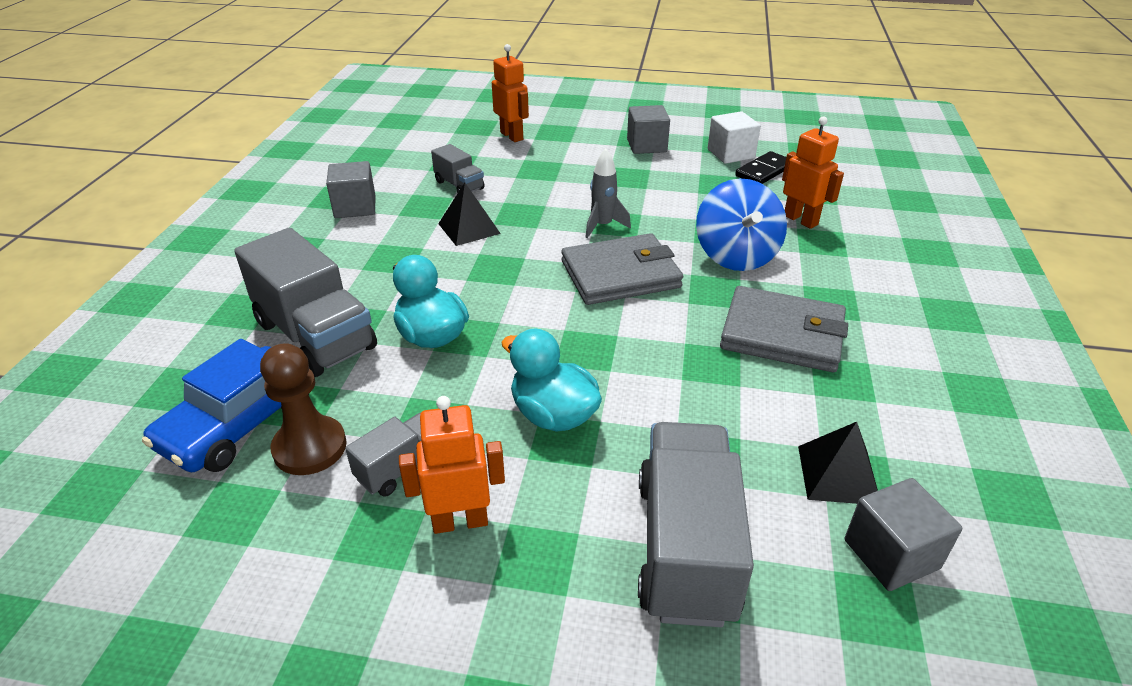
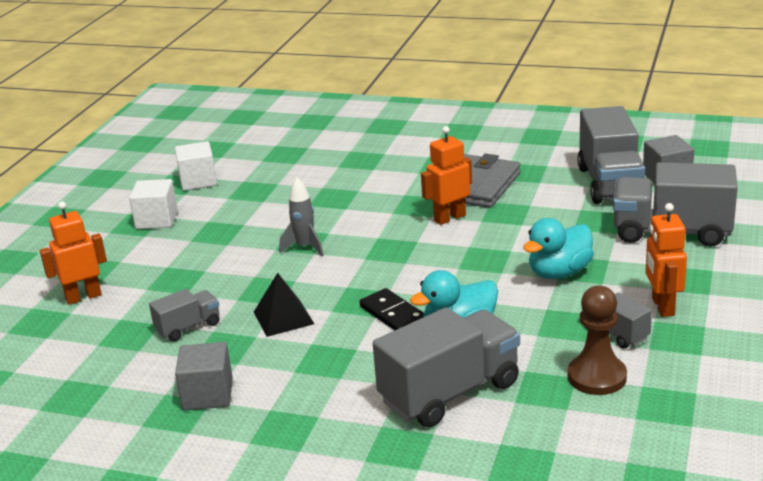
camera: 80 degrees left, 10 degrees down
(238, 423) = (569, 418): blue car -> none
(620, 274) = (386, 242): grey wallet -> none
(646, 146) = (157, 220): grey cube -> white cube
(736, 255) = (372, 193): blue spinning top -> none
(764, 171) = (239, 170): black domino -> black domino (393, 314)
(801, 220) = (327, 163): orange robot -> orange robot (449, 218)
(838, 474) = (610, 183): black pyramid -> grey truck

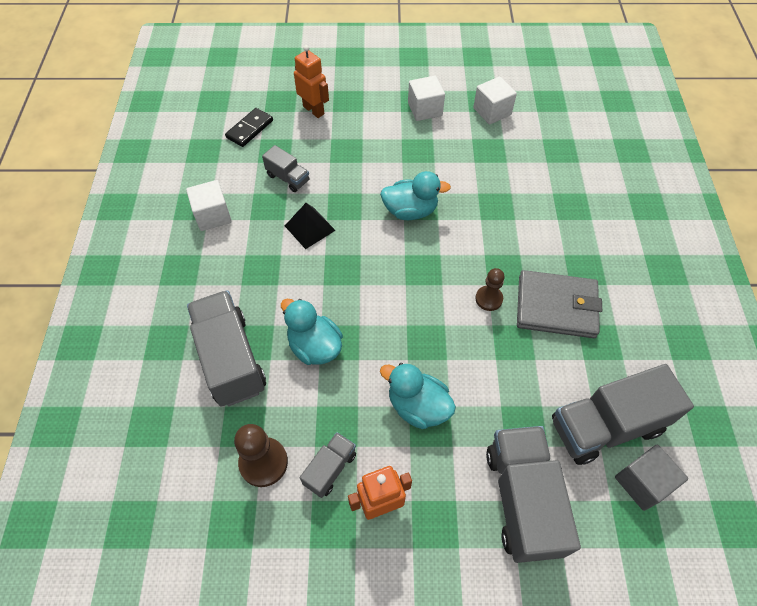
camera: 70 degrees right, 30 degrees up
(208, 395) = (213, 215): grey cube -> white cube
(305, 247) = (410, 211): grey rocket -> turquoise duck
(393, 314) = (327, 296): black domino -> black domino (250, 129)
(449, 218) = (489, 299): orange robot -> brown pawn
(450, 392) = (230, 359): grey truck -> grey truck turned 150 degrees counterclockwise

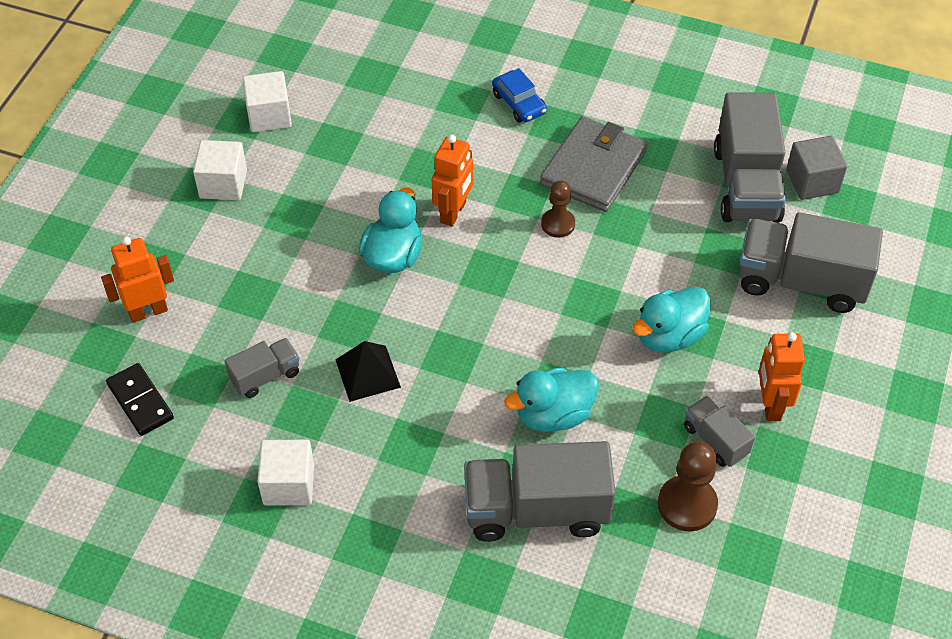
camera: 70 degrees left, 5 degrees down
(465, 232) = (453, 212): none -> orange robot
(590, 240) = (519, 103): none -> blue car

